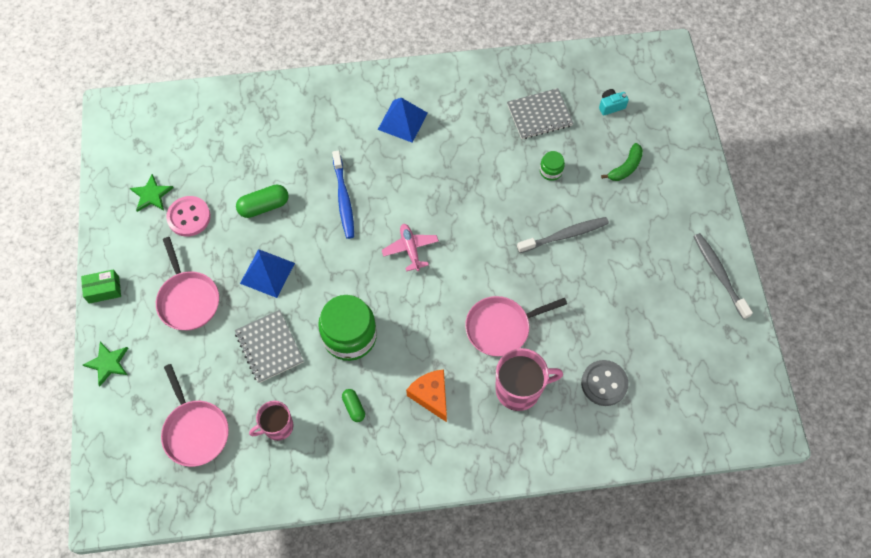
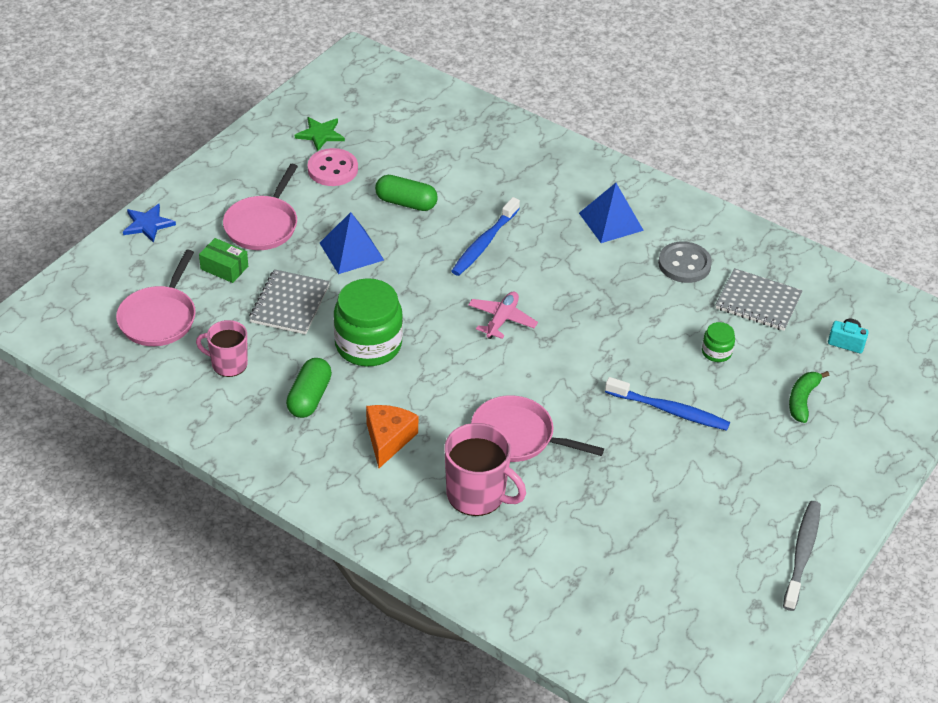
camera: 40 degrees right, 20 degrees down
(104, 290) = (204, 173): green box -> green box (224, 268)
(108, 363) = (148, 224): green star -> blue star
(354, 407) = (309, 397): green capsule -> green capsule, size x1.65
(565, 235) = (669, 410): grey toothbrush -> blue toothbrush
(604, 383) = (567, 551): grey button -> grey button (684, 264)
(625, 167) = (802, 400): green banana -> green banana turned 120 degrees clockwise

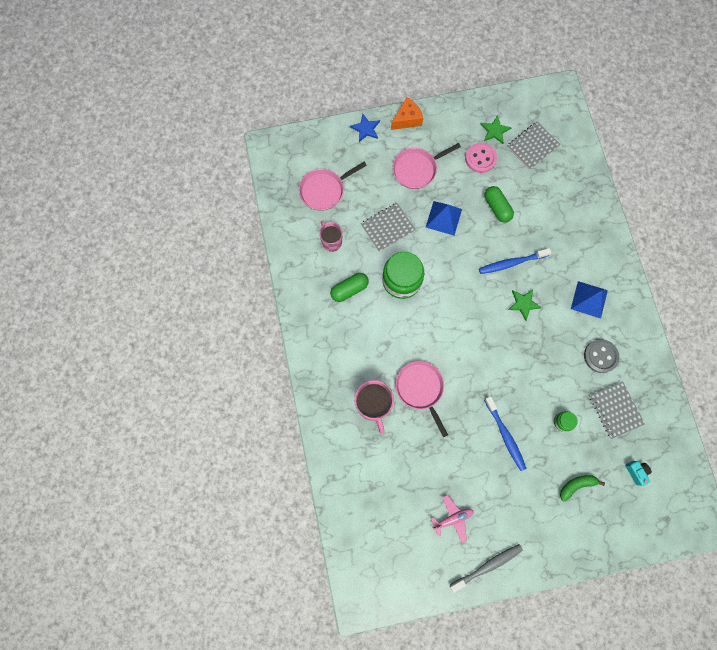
camera: 45 degrees right, 30 degrees up
(224, 268) = (377, 182): green box -> none
(383, 123) = (532, 146): none -> grey notebook
(388, 439) = (362, 342): orange cheese -> orange cheese (407, 119)
(502, 319) = (476, 316): pink plane -> pink plane (452, 518)
(542, 272) = (523, 303): none -> green star

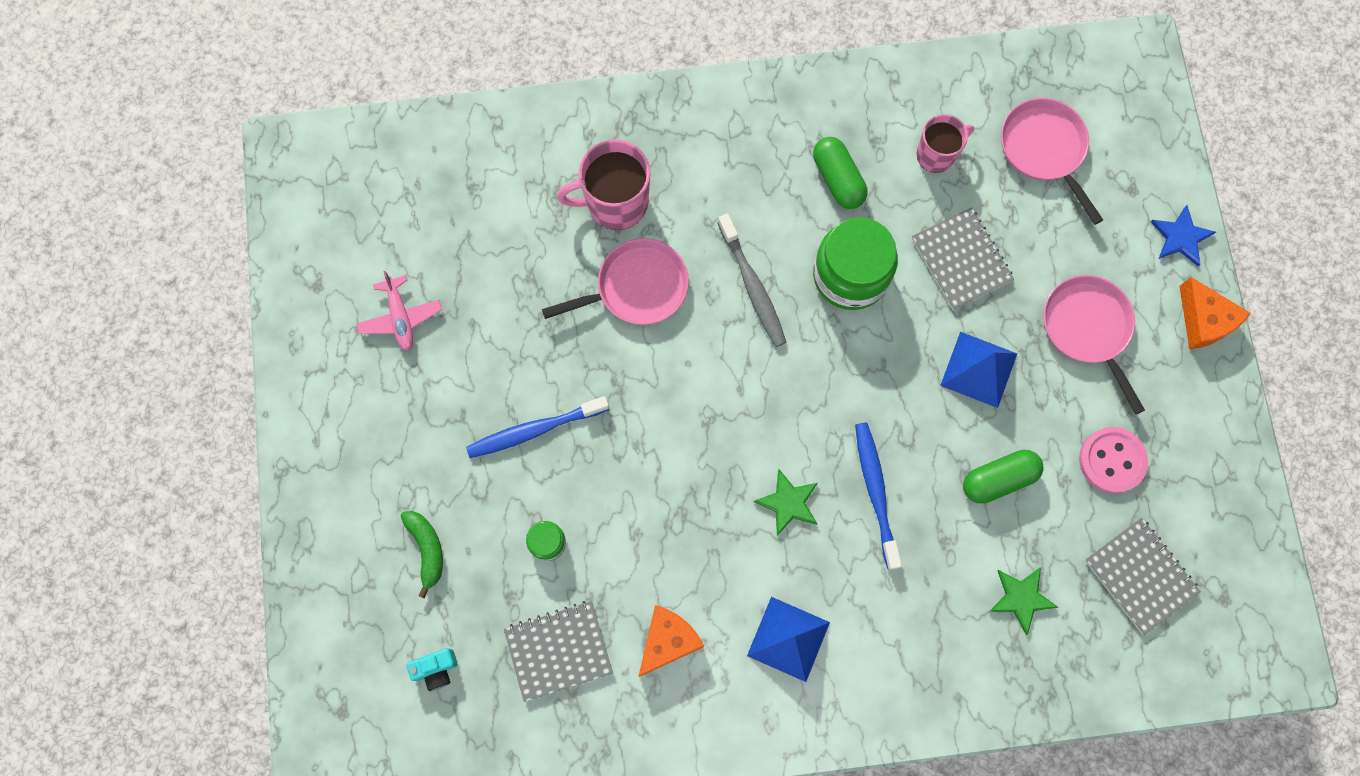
camera: 95 degrees right, 0 degrees up
(487, 566) = (312, 367): grey toothbrush -> grey toothbrush (752, 286)
(494, 131) = (1178, 499): green star -> green star (1021, 598)
(600, 356) = (668, 641): grey button -> orange cheese

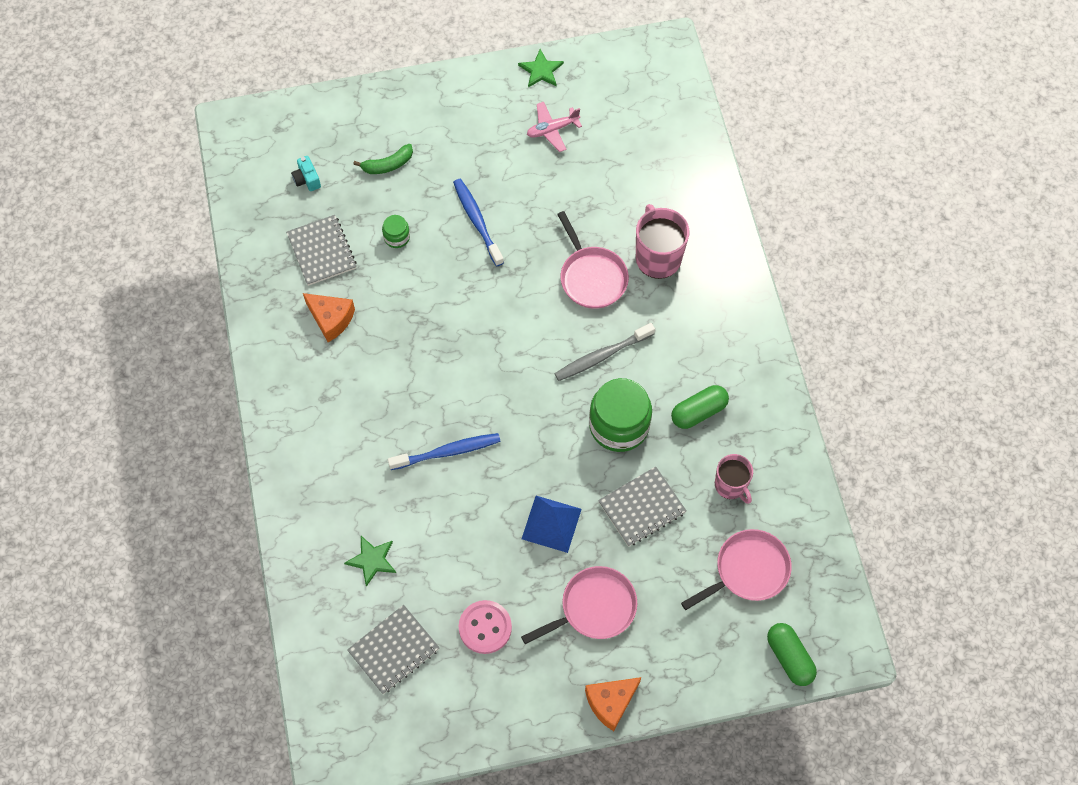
camera: 85 degrees right, 10 degrees down
(788, 503) = (435, 391): green star -> green star (541, 70)
(788, 638) = (335, 398): blue pyramid -> none
(998, 479) = (464, 541): green capsule -> green capsule (789, 657)
(1181, 237) = (683, 684): blue star -> none

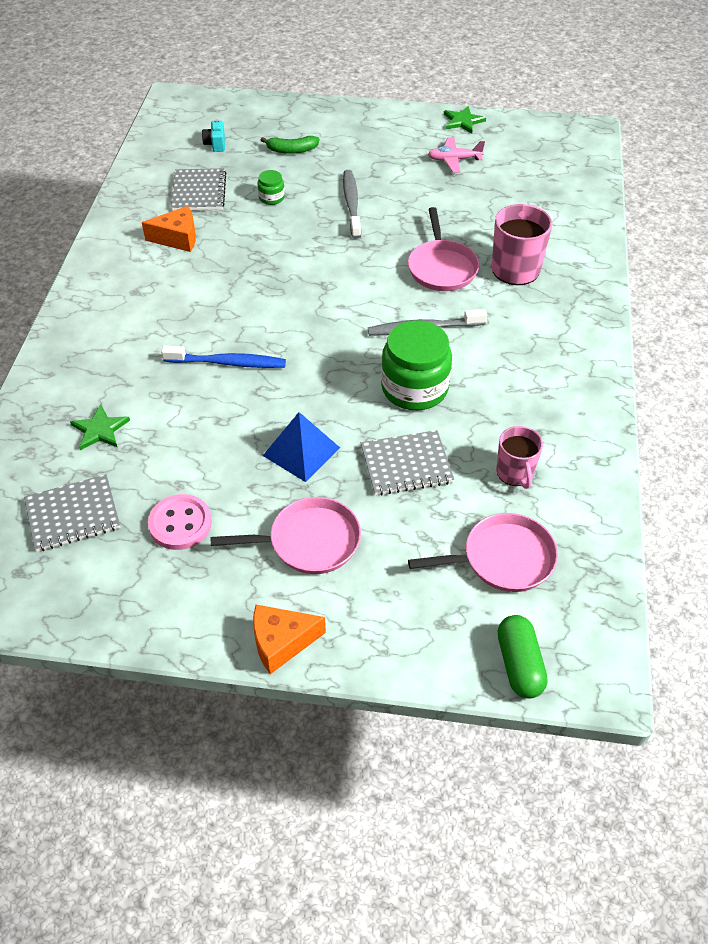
camera: 20 degrees right, 15 degrees down
(331, 319) = (177, 238): orange cheese -> orange cheese turned 60 degrees counterclockwise
(477, 221) = (351, 204): blue toothbrush -> grey toothbrush
(698, 412) = (506, 399): green capsule -> none

